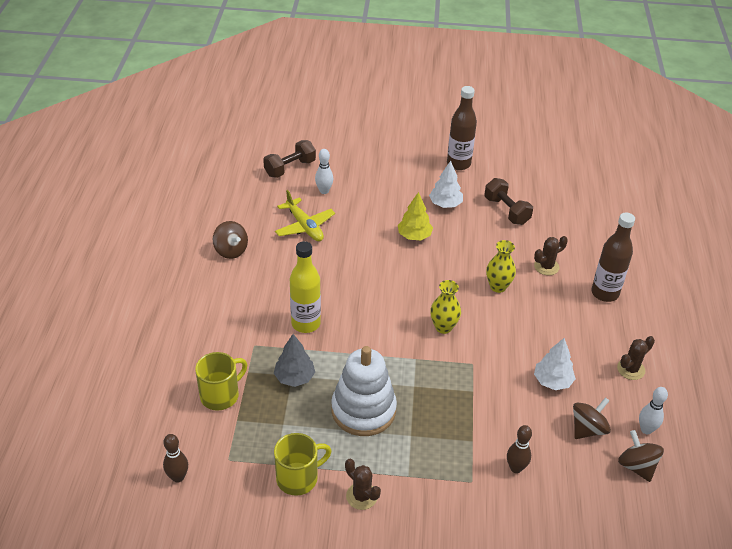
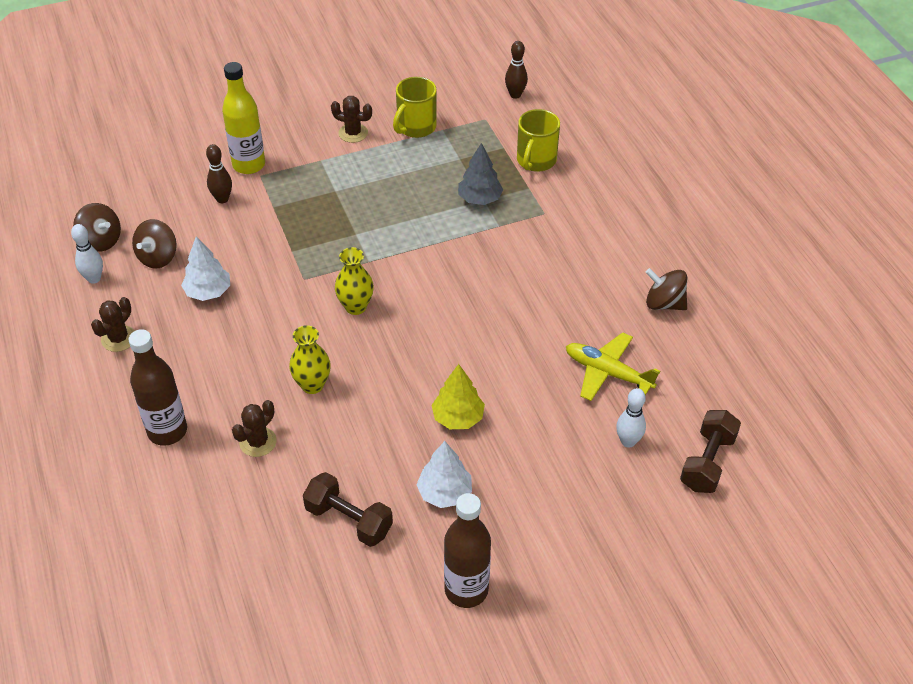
camera: 155 degrees right, 5 degrees up
(306, 323) = (509, 253): yellow bottle -> yellow bottle (249, 165)
(363, 410) = (393, 195): white stacking toy -> none

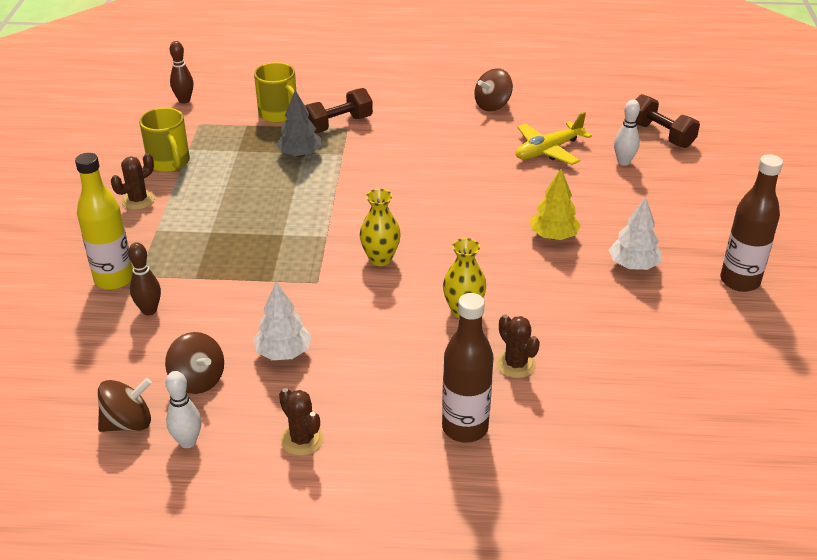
camera: 65 degrees left, 10 degrees down
(348, 520) = (639, 328): brown dumbbell -> brown dumbbell (338, 125)

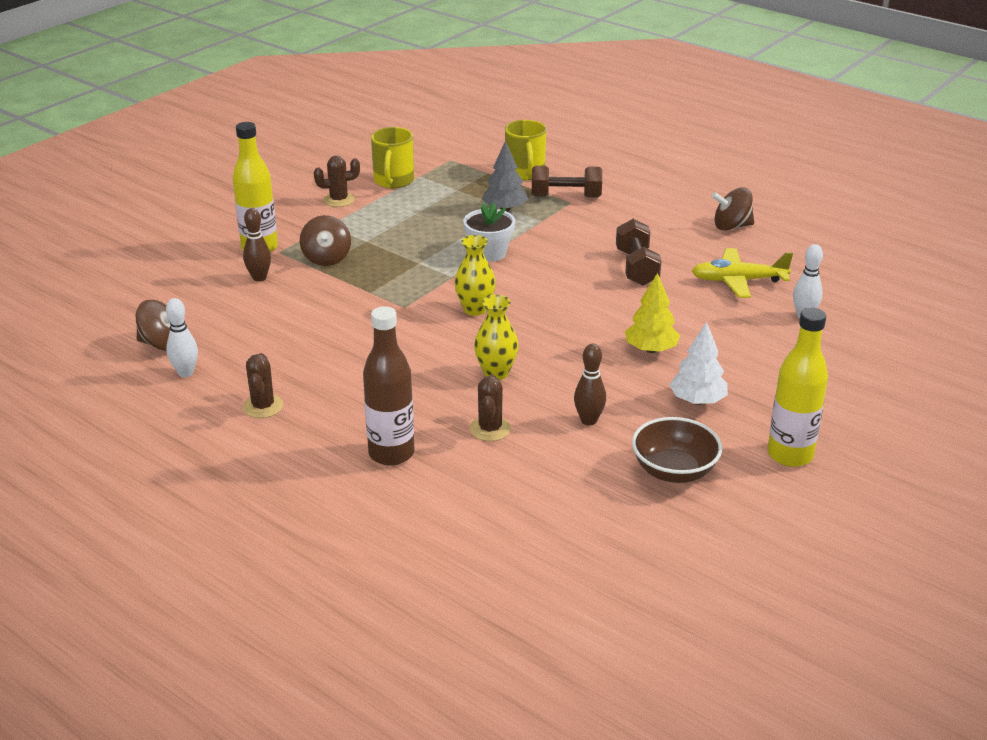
camera: 35 degrees right, 5 degrees down
(184, 100) = (459, 138): brown bowling pin -> brown bowling pin (588, 420)
(198, 380) = (238, 337): brown spinning top -> brown spinning top (326, 258)
(283, 352) = (319, 344): white tree -> none
(332, 201) = (489, 253): none -> white flower pot
(661, 135) = (877, 307): brown dumbbell -> brown dumbbell (637, 268)
(683, 333) = (674, 471): none -> brown bowl
(739, 281) = (790, 455): brown bottle -> yellow bottle

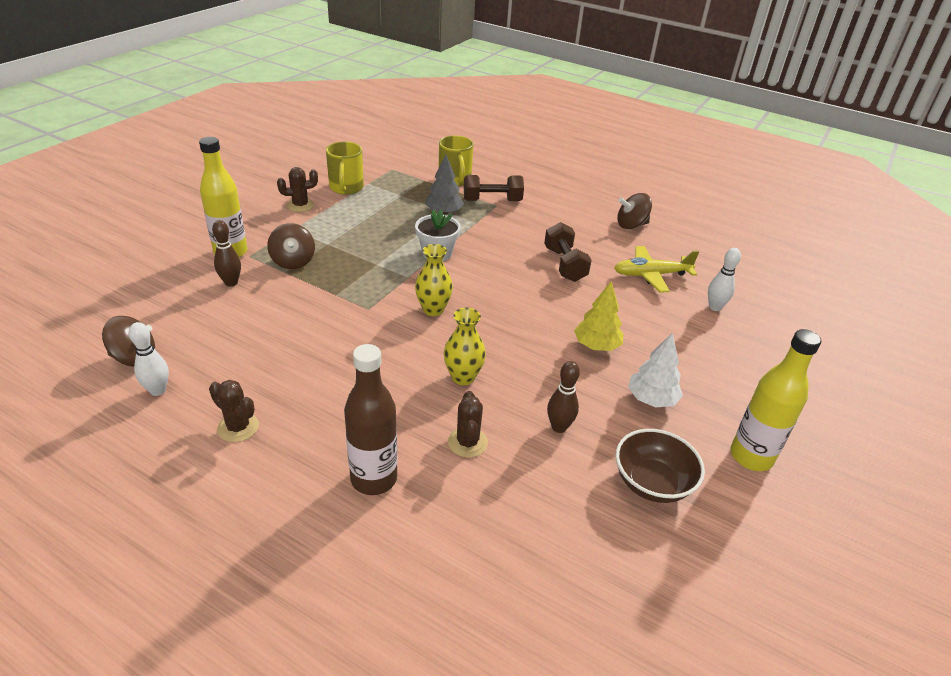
camera: 10 degrees left, 5 degrees up
(263, 406) = (238, 427): brown cactus -> brown cactus turned 45 degrees counterclockwise

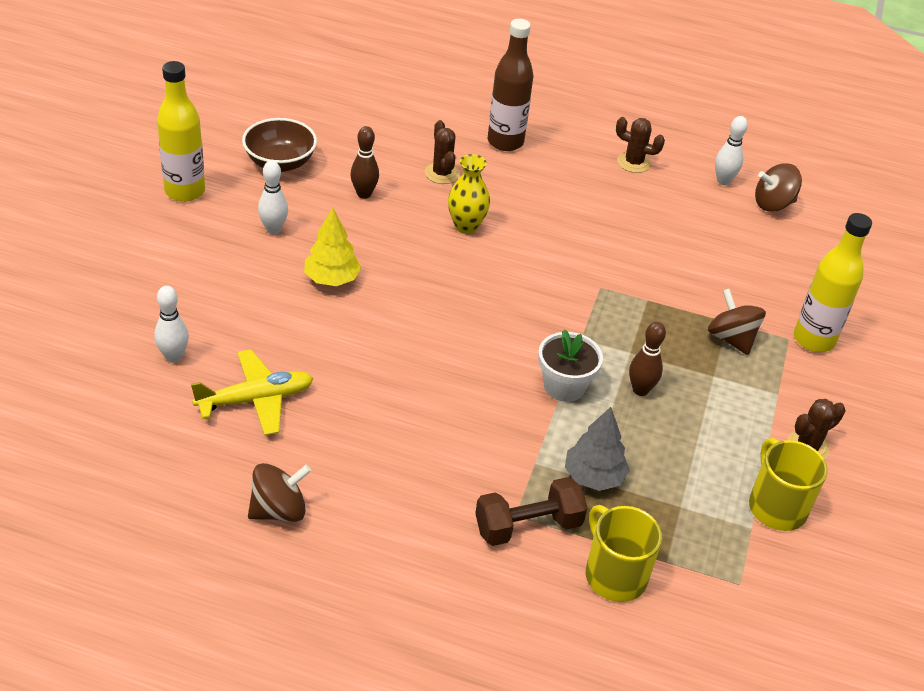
camera: 165 degrees right, 5 degrees up
(231, 283) = (770, 296): brown bowling pin -> brown bowling pin (640, 390)
(433, 309) = (529, 297): yellow vase -> none
(565, 264) = (382, 397): brown dumbbell -> none
(651, 399) = (273, 229): white tree -> white bowling pin

